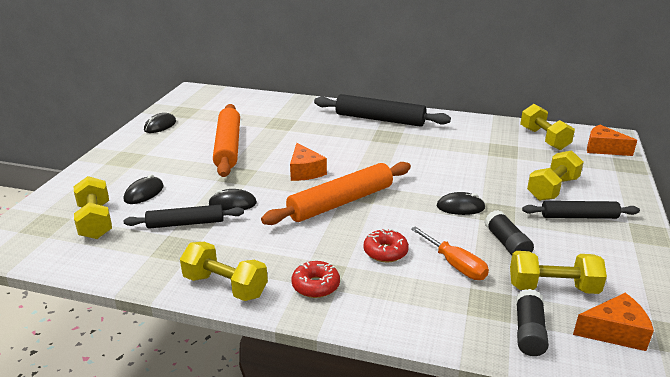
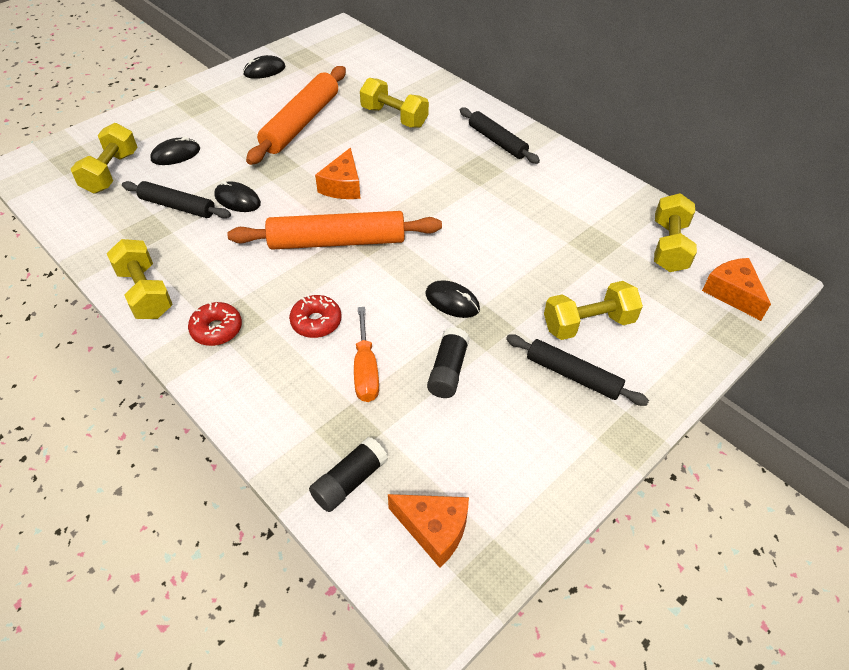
camera: 30 degrees right, 20 degrees up
(380, 119) = (497, 141): black rolling pin -> black rolling pin, size x0.62
(552, 288) = (432, 447): yellow dumbbell -> yellow dumbbell (394, 117)

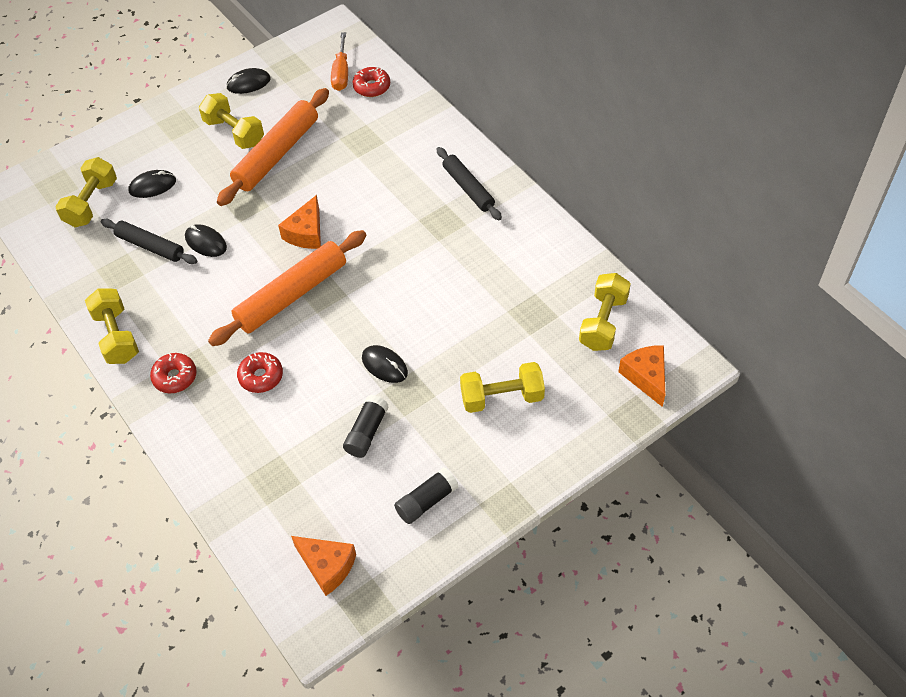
camera: 10 degrees right, 5 degrees up
(337, 241) = (292, 295): orange rolling pin -> orange rolling pin turned 45 degrees counterclockwise
(349, 481) = (267, 521): black glue stick -> black glue stick (426, 501)
(365, 370) = (296, 426): orange screwdriver -> orange screwdriver (341, 73)
(384, 69) = (372, 87): none -> red donut
(394, 117) = (371, 151): yellow dumbbell -> yellow dumbbell (234, 132)
(573, 375) = (474, 446): black rolling pin -> none

